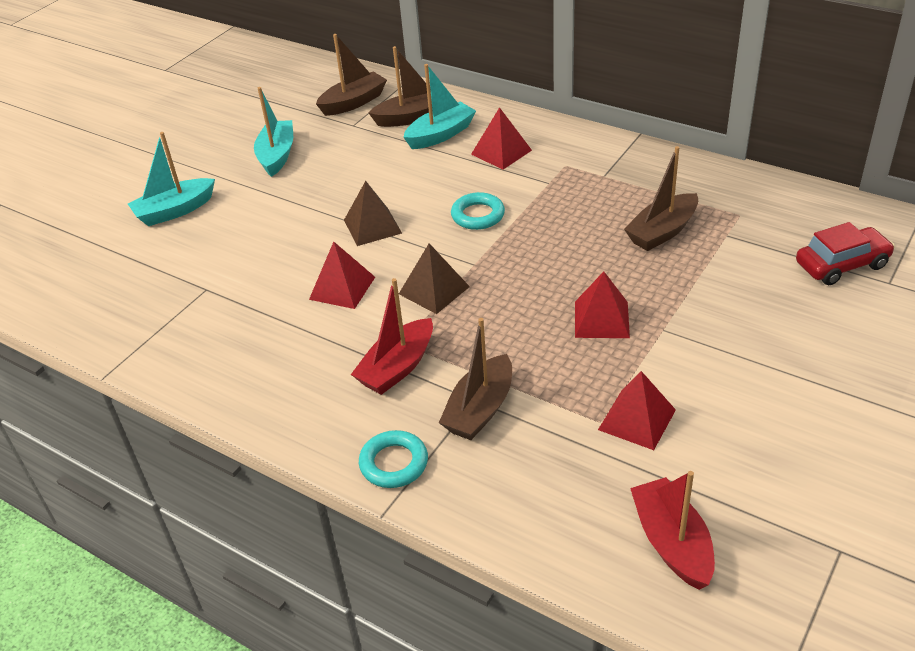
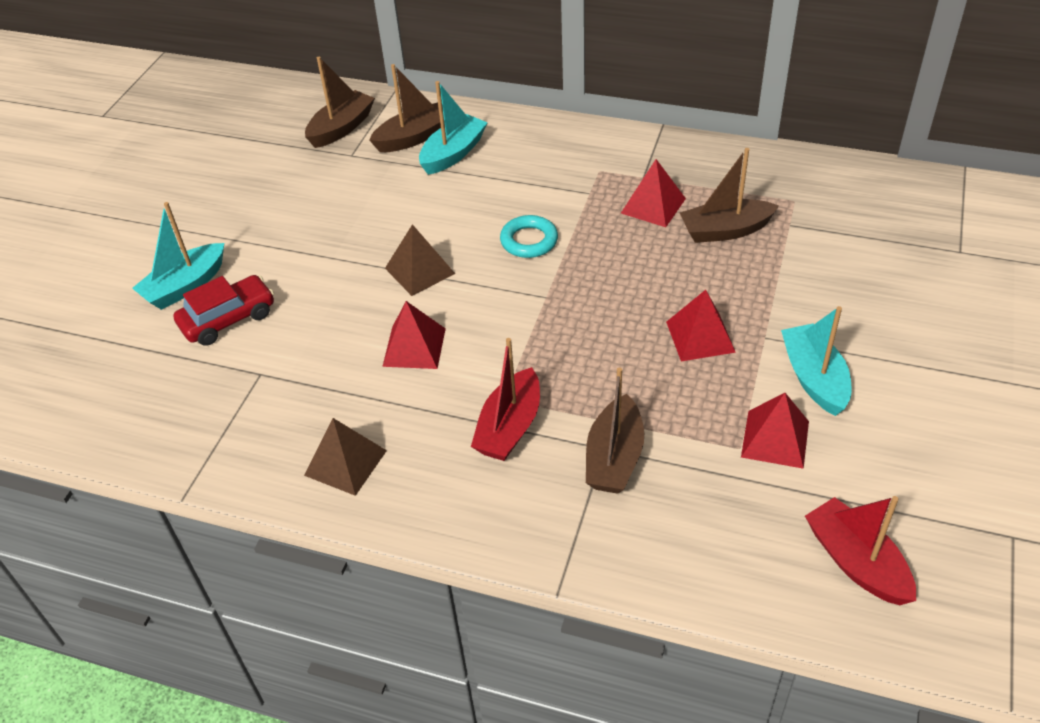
camera: 15 degrees left, 5 degrees up
(277, 155) = (279, 203): turquoise boat -> turquoise boat (814, 378)
(394, 463) = (547, 535): turquoise ring -> none
(434, 290) = (515, 333): brown pyramid -> brown pyramid (345, 463)
(501, 152) = (526, 165): red pyramid -> red pyramid (653, 206)
(662, 232) = (725, 230): brown boat -> brown boat turned 45 degrees clockwise
(841, 265) = (910, 239): red car -> red car (228, 319)

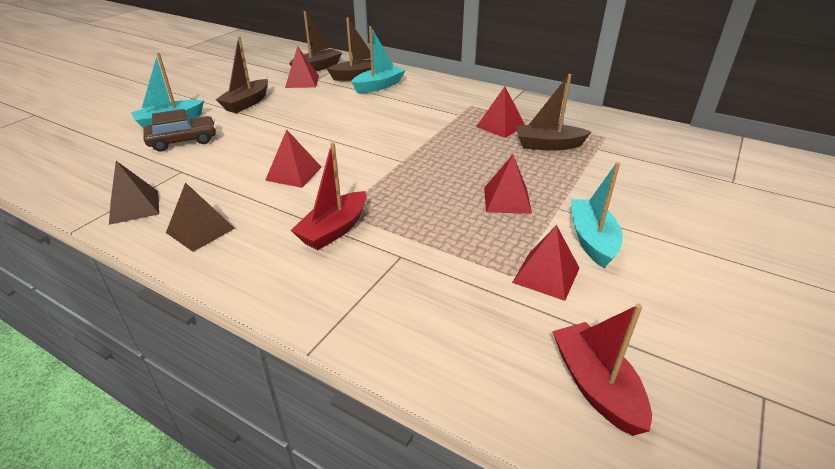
camera: 10 degrees right, 10 degrees down
(228, 319) = (183, 141): red car -> brown car
(334, 164) = (302, 81): none -> red pyramid
(419, 270) = (323, 135): brown pyramid -> brown pyramid (134, 207)
(529, 241) = (405, 131): turquoise ring -> none
(614, 458) = (405, 264): brown boat -> brown boat (246, 103)

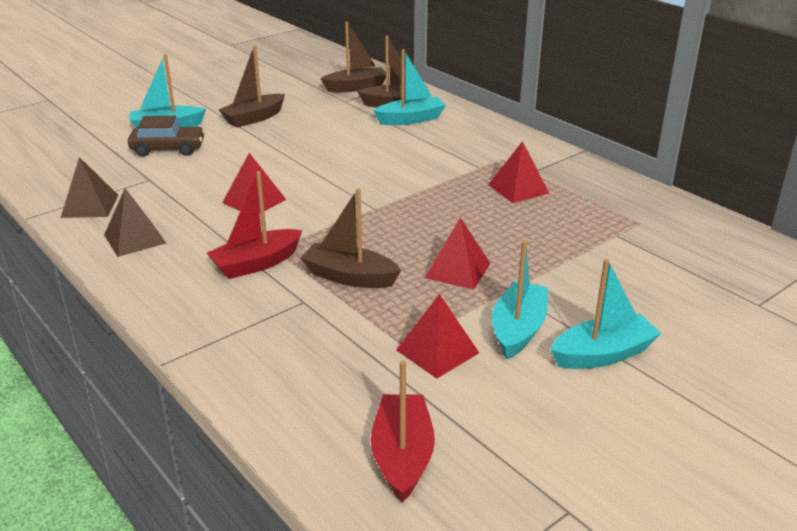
camera: 20 degrees right, 5 degrees down
(302, 81) = (328, 102): red pyramid -> none
(548, 145) = (557, 220): brown boat -> brown boat (349, 277)
(668, 246) = (603, 354): none -> turquoise boat

